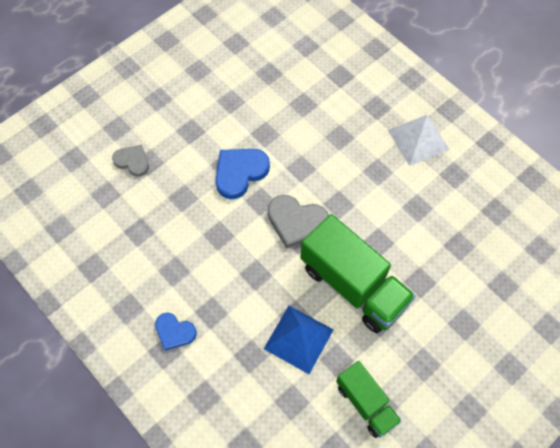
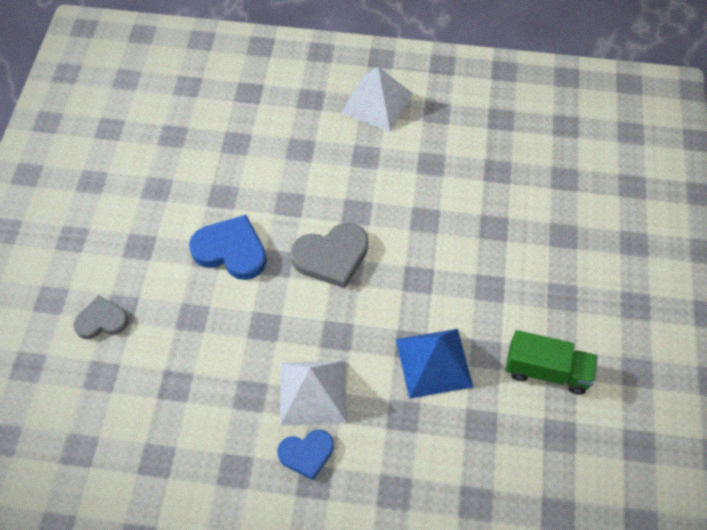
camera: 40 degrees left, 5 degrees down
(210, 298) = (313, 392): none -> white pyramid
(240, 173) = (231, 250): blue heart -> blue heart turned 105 degrees clockwise
(353, 285) = (438, 274): green truck -> none

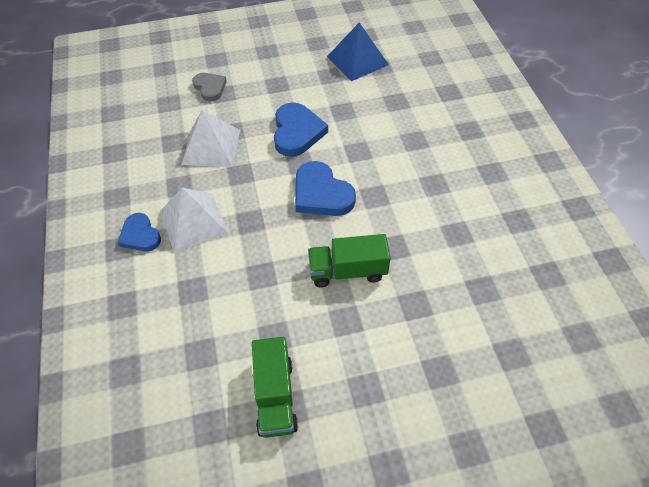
camera: 70 degrees right, 5 degrees down
(331, 257) = (321, 194): grey heart -> blue heart
(376, 102) = (497, 173): white pyramid -> white pyramid (211, 147)
(434, 363) = (249, 297): blue pyramid -> blue pyramid (357, 60)
(437, 267) = (348, 271): none -> green truck

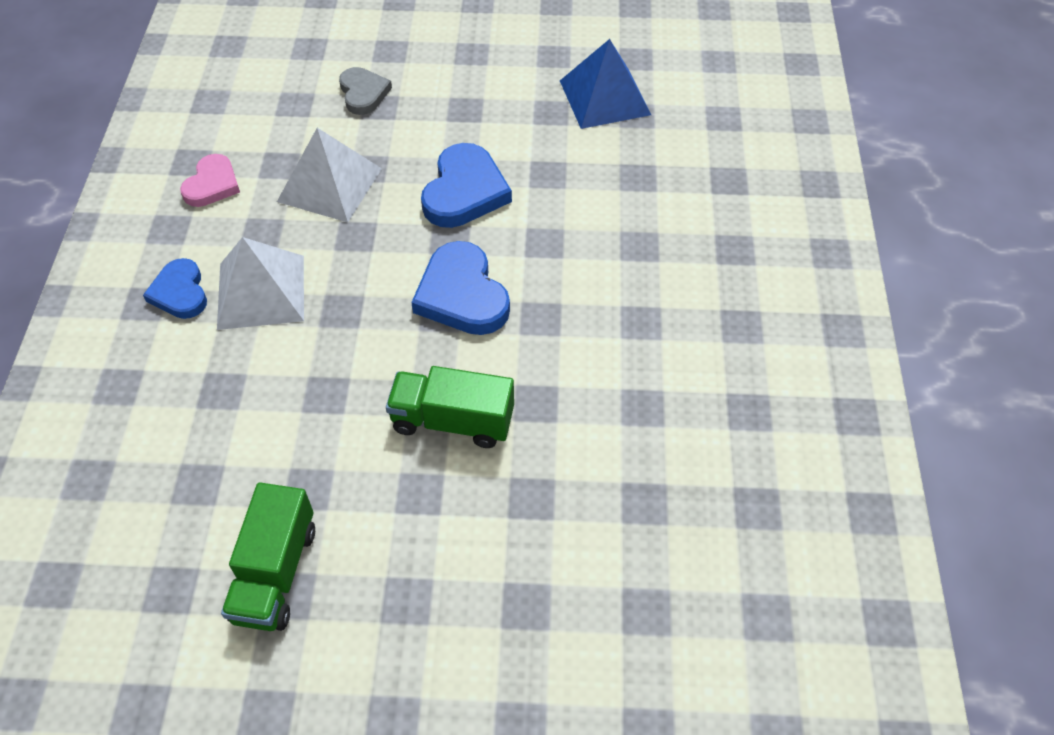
camera: 15 degrees right, 0 degrees up
(134, 163) = (212, 184): none -> pink heart

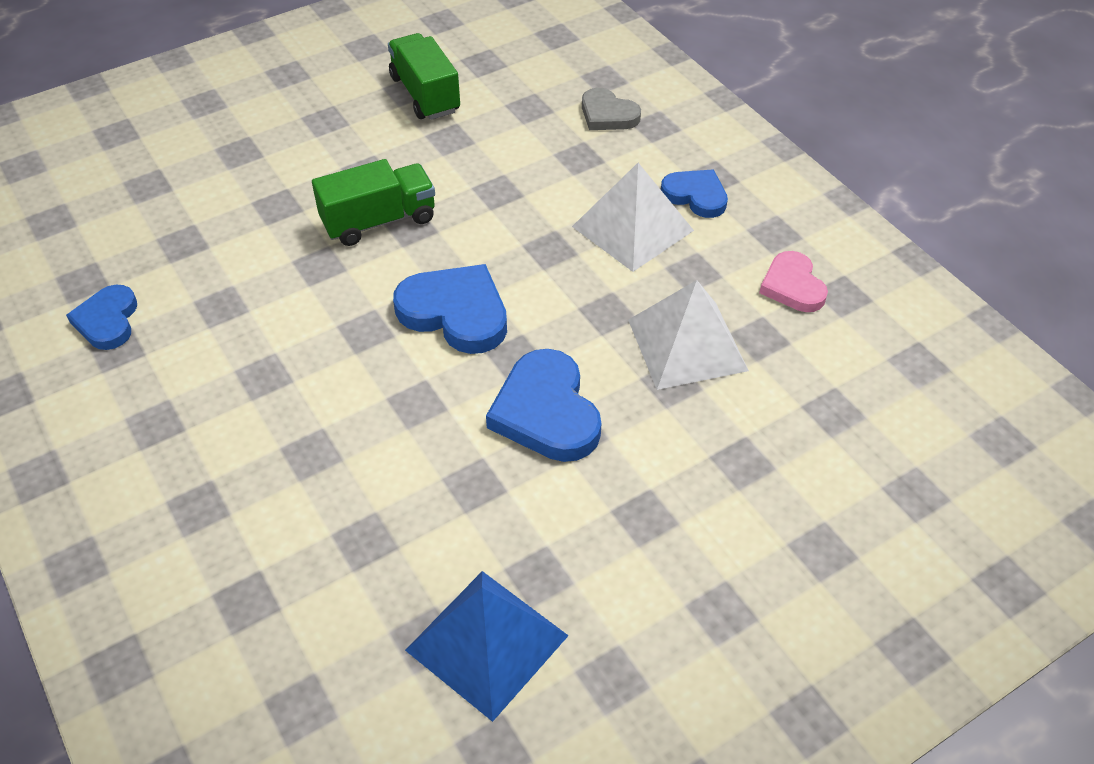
camera: 145 degrees right, 5 degrees down
(363, 93) = (779, 467): grey heart -> grey heart (608, 114)
(747, 445) = (107, 321): none -> blue heart

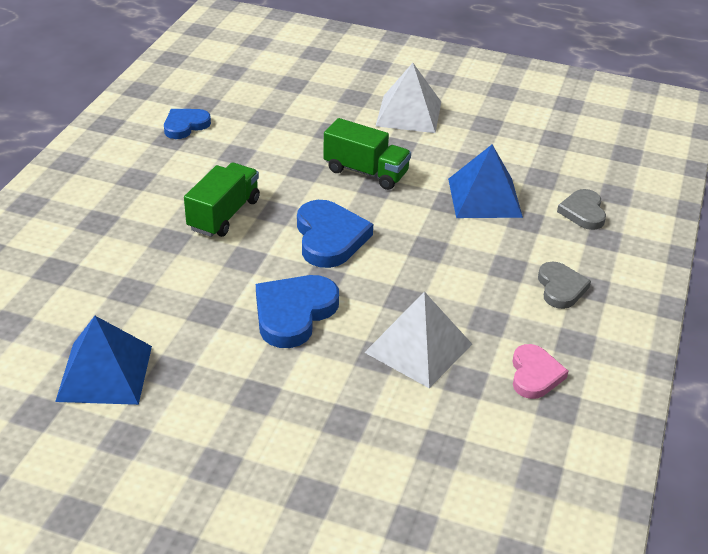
camera: 50 degrees right, 10 degrees down
(425, 94) = (493, 133): green truck -> green truck (224, 215)
(516, 162) = (484, 197): none -> blue pyramid
(632, 228) = (492, 274): white pyramid -> white pyramid (408, 113)
(695, 196) = (561, 288): blue heart -> grey heart
(792, 286) = (535, 375): pink heart -> pink heart turned 150 degrees clockwise

